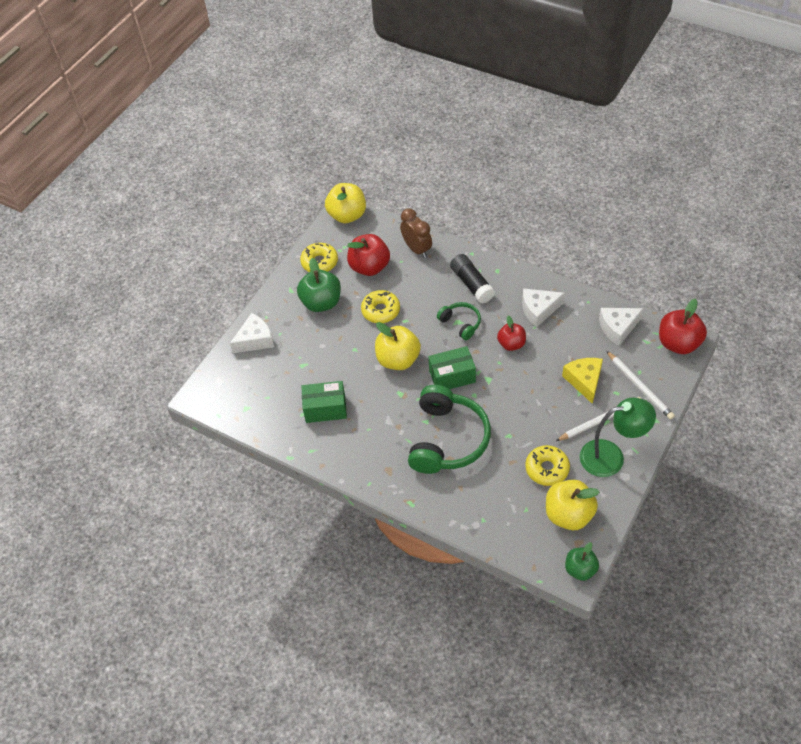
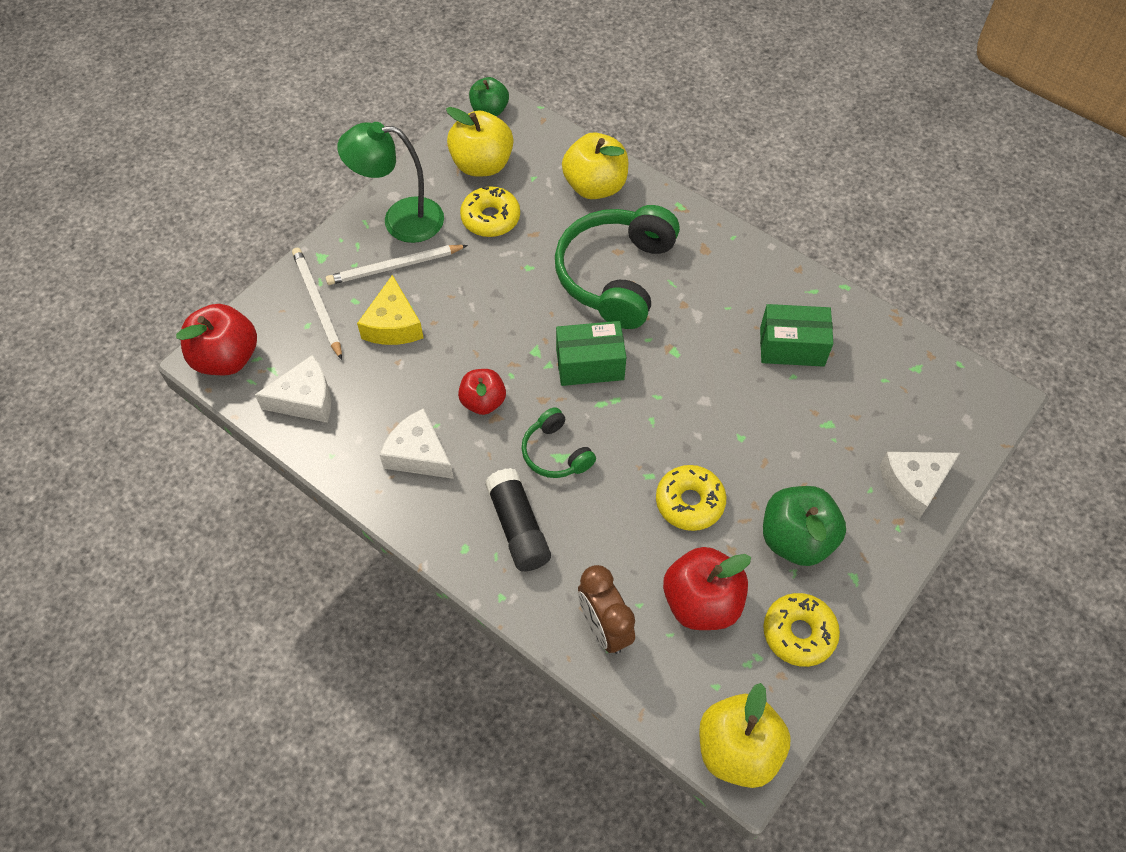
camera: 175 degrees left, 5 degrees up
(398, 359) = (671, 406): yellow apple -> yellow apple (595, 186)
(539, 310) = (418, 454): white cheese -> white cheese turned 135 degrees counterclockwise

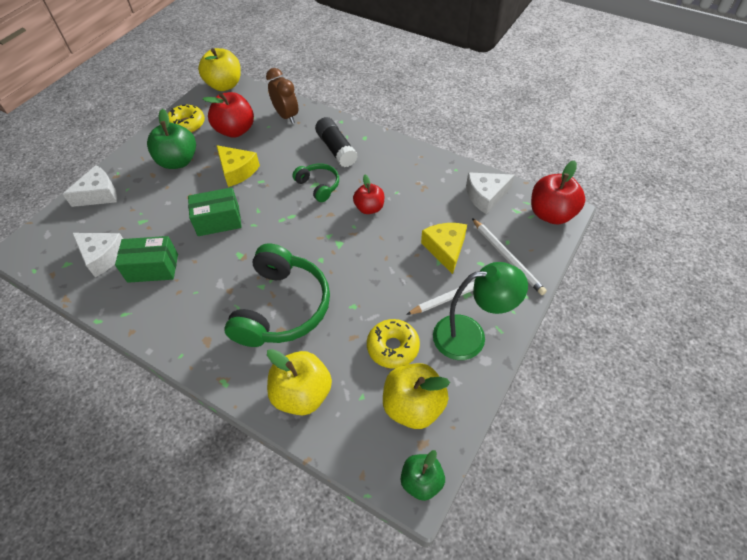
camera: 175 degrees right, 5 degrees down
(418, 454) = (403, 176): white cheese -> white cheese (103, 256)
(590, 364) = (300, 239): green box -> green box (218, 221)
(689, 502) = (237, 171): yellow donut -> yellow cheese

